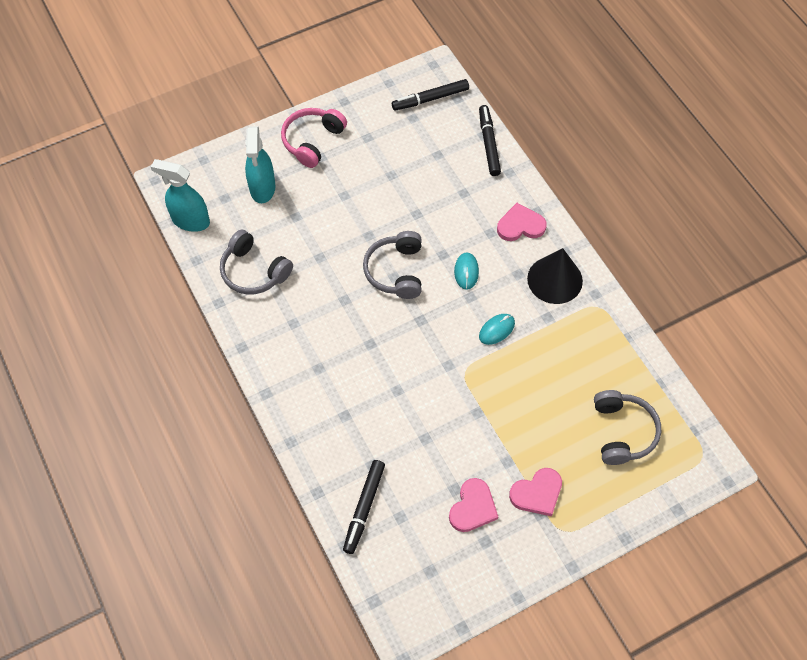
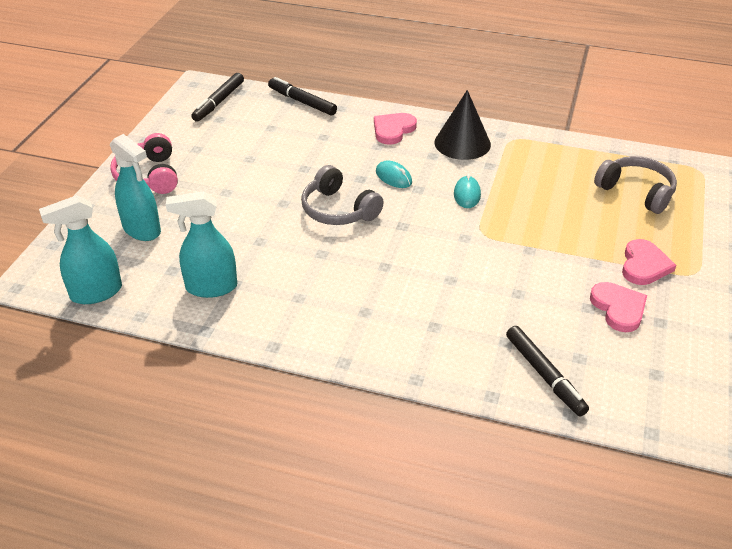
camera: 45 degrees left, 20 degrees down
(254, 271) = (211, 287): grey headphones -> turquoise spray bottle

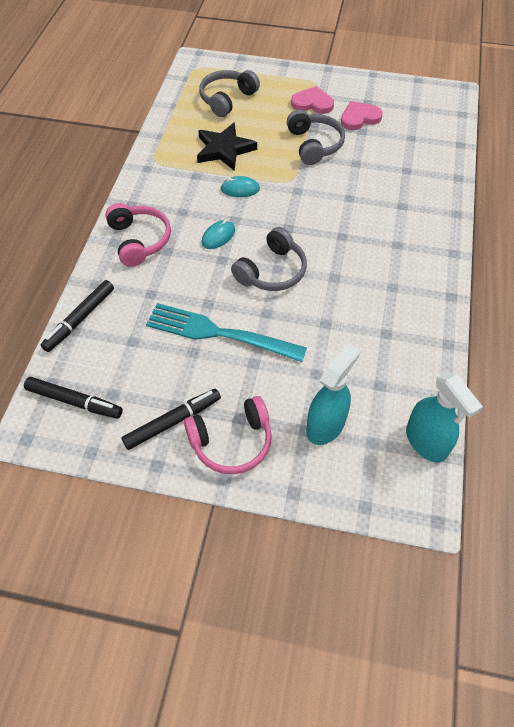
camera: 95 degrees left, 15 degrees up
(211, 287) = (395, 350): turquoise spray bottle -> none
(266, 173) = (219, 333): none -> turquoise fork
(393, 130) = (139, 240): pink heart -> pink headphones
(462, 143) = (162, 192): black cone -> none
(536, 186) = (224, 150): none -> black star
(544, 375) = (432, 153): black marker -> black marker (173, 422)
(552, 258) = (314, 145): none -> grey headphones

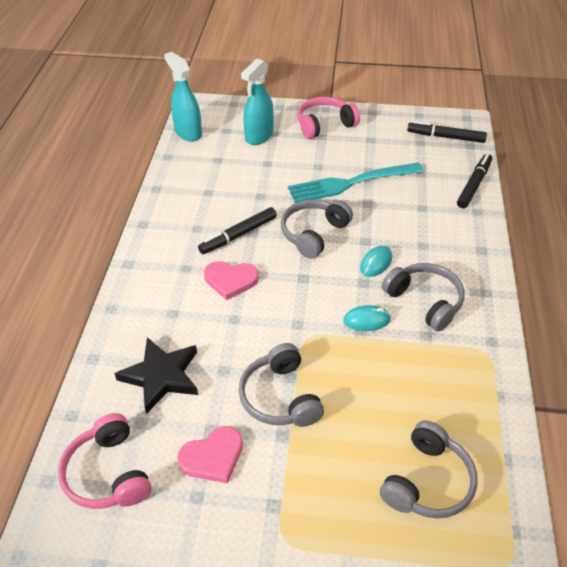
camera: 175 degrees right, 10 degrees down
(139, 240) = (456, 253): pink headphones -> pink headphones (108, 473)
(173, 422) = (369, 131): black marker -> black marker (238, 235)
(187, 200) = (424, 301): none -> grey headphones
(219, 333) = (351, 183): turquoise fork -> turquoise fork turned 150 degrees clockwise
(224, 150) = (402, 378): black star -> black star (161, 376)
(312, 103) = (287, 484): pink heart -> pink heart (230, 280)

